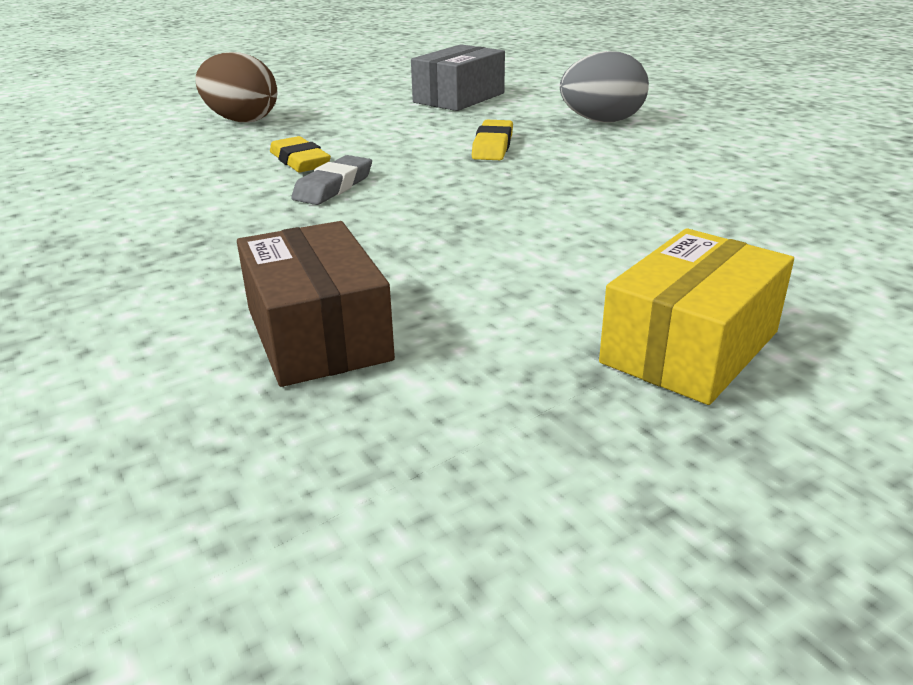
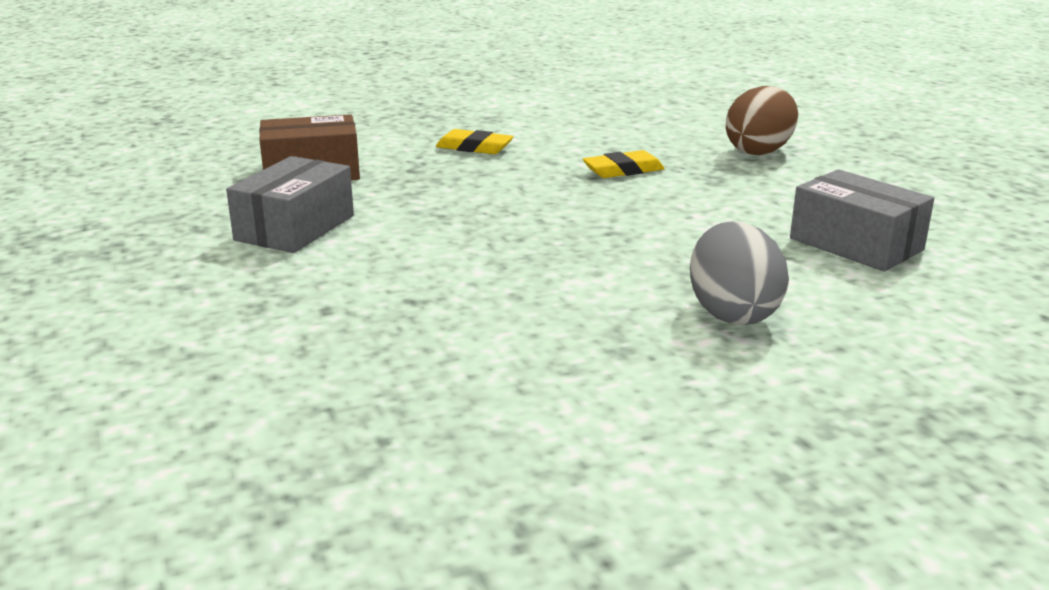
camera: 100 degrees right, 5 degrees down
(334, 187) = (551, 180): grey eraser -> none
(493, 146) = (643, 243): yellow eraser -> yellow eraser (474, 148)
(548, 300) = (295, 228): none -> grey box
(690, 347) = (197, 257): yellow box -> none

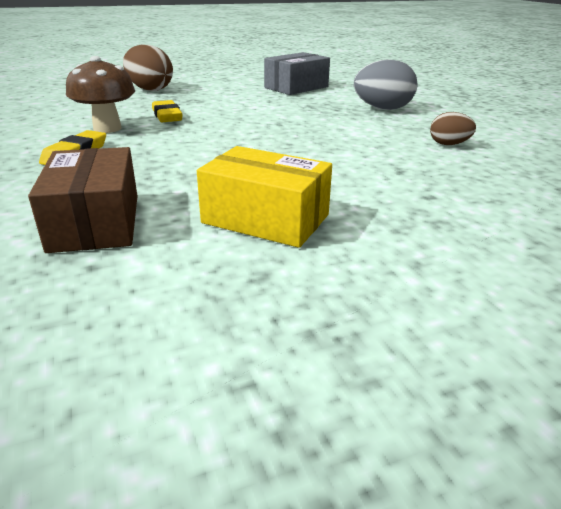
camera: 90 degrees left, 5 degrees up
(295, 228) = (265, 219): grey box -> yellow box
(524, 349) = (448, 144): none -> brown egg
(560, 150) = (107, 128): none -> brown mushroom

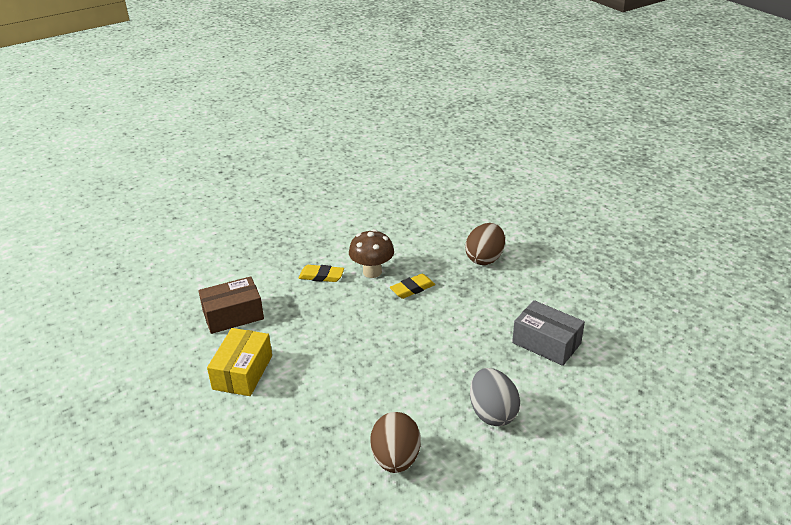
camera: 80 degrees right, 5 degrees up
(448, 144) = (396, 459): brown egg -> brown egg, size x1.78

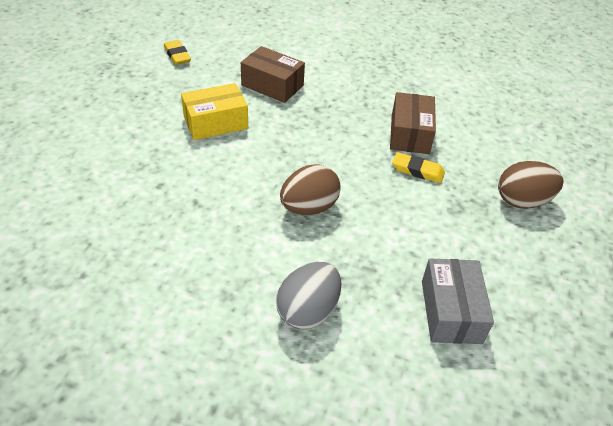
camera: 50 degrees right, 10 degrees up
(321, 276) = (369, 107): yellow eraser -> yellow eraser (177, 55)
(372, 272) = (410, 134): brown mushroom -> brown box
(396, 459) = (193, 265): brown egg -> brown egg (309, 207)

